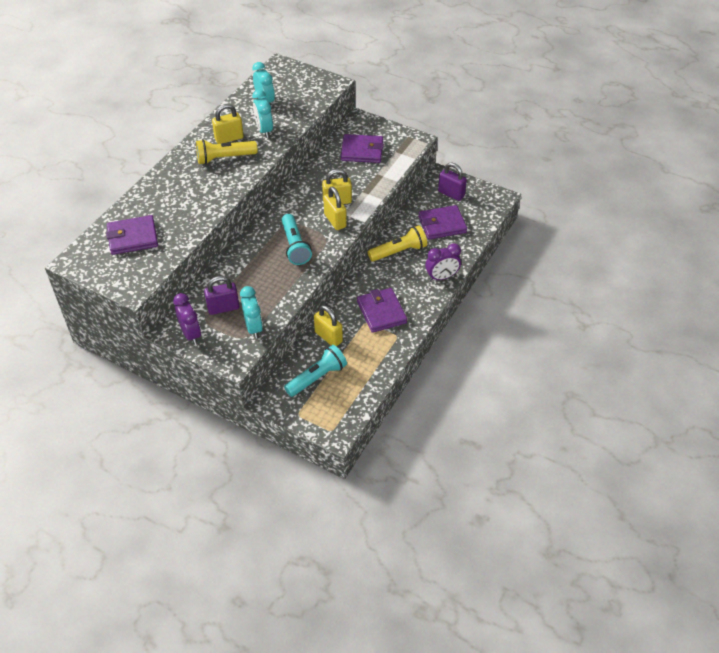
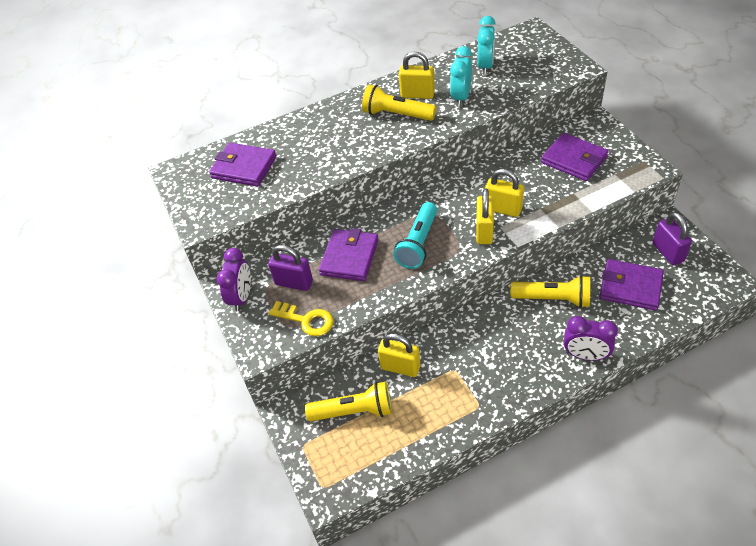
camera: 40 degrees right, 0 degrees up
(253, 327) = (306, 320): turquoise clock -> yellow key
(317, 377) = (354, 411): turquoise flashlight -> yellow flashlight
(328, 337) = (400, 367): yellow padlock -> yellow padlock turned 60 degrees counterclockwise
(381, 312) = (481, 366): purple wallet -> purple wallet (349, 257)

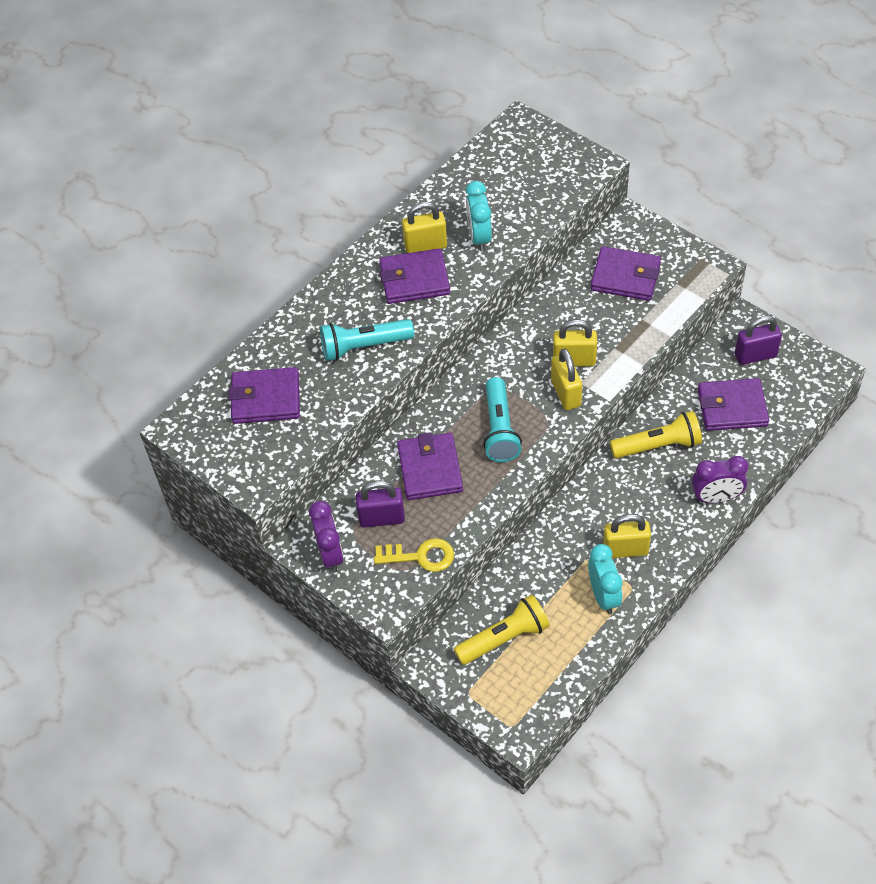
camera: 25 degrees left, 5 degrees up
(334, 150) = (364, 346): none -> turquoise flashlight
(397, 114) = (414, 279): yellow flashlight -> purple wallet
(400, 367) = (530, 574): yellow padlock -> yellow padlock (625, 550)
(485, 66) = (488, 187): turquoise clock -> turquoise clock (603, 596)
(668, 252) = (755, 355): purple padlock -> purple padlock turned 60 degrees counterclockwise

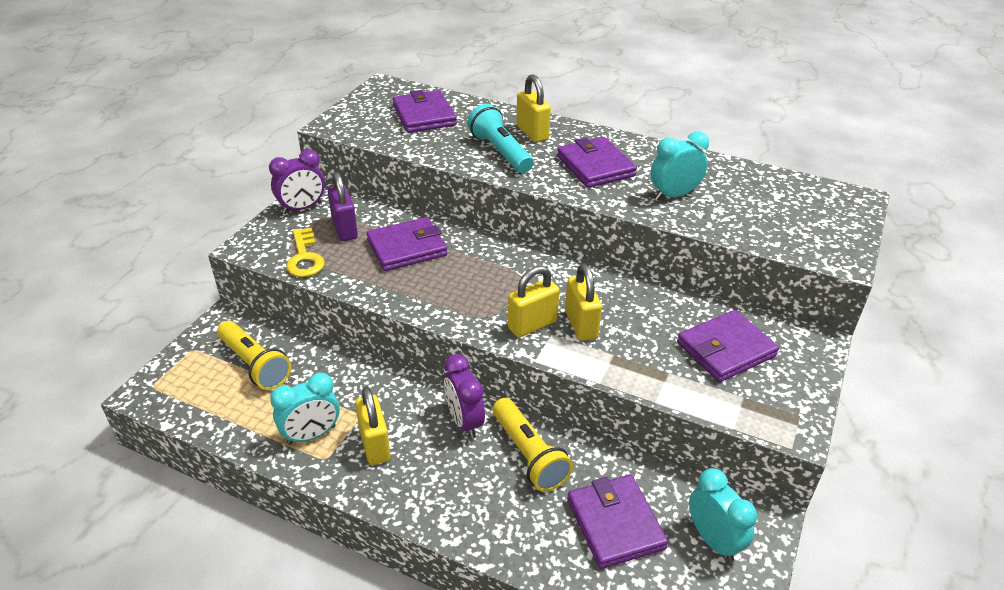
camera: 70 degrees right, 15 degrees down
(425, 246) = (641, 166): yellow padlock -> yellow padlock (532, 133)
(500, 429) = (468, 284): turquoise flashlight -> none
(625, 277) = (726, 349): purple wallet -> purple wallet turned 60 degrees clockwise
(716, 498) = (467, 524): purple clock -> purple clock (464, 421)
(755, 355) = (713, 540): purple padlock -> turquoise clock

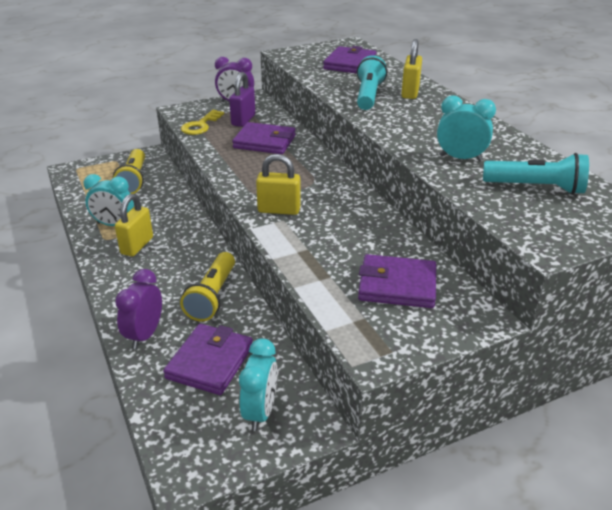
camera: 40 degrees right, 5 degrees down
(464, 421) = (200, 260): purple clock -> purple clock (144, 335)
(580, 325) = (311, 224): yellow padlock -> none
(595, 166) = (426, 123): purple wallet -> none
(763, 201) = (536, 187): none -> turquoise flashlight

